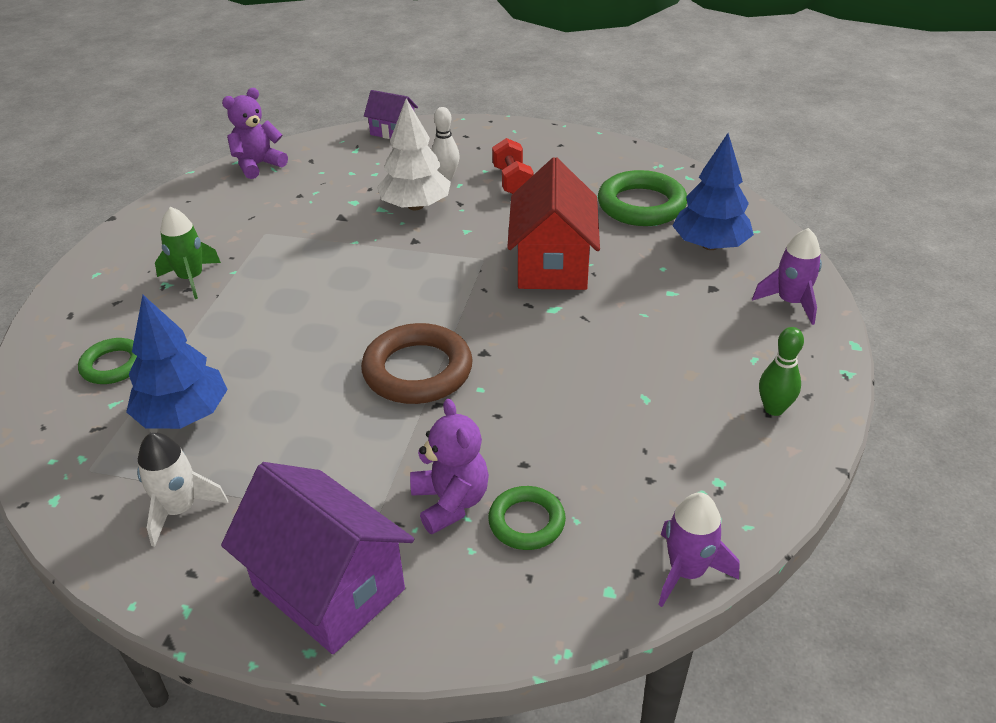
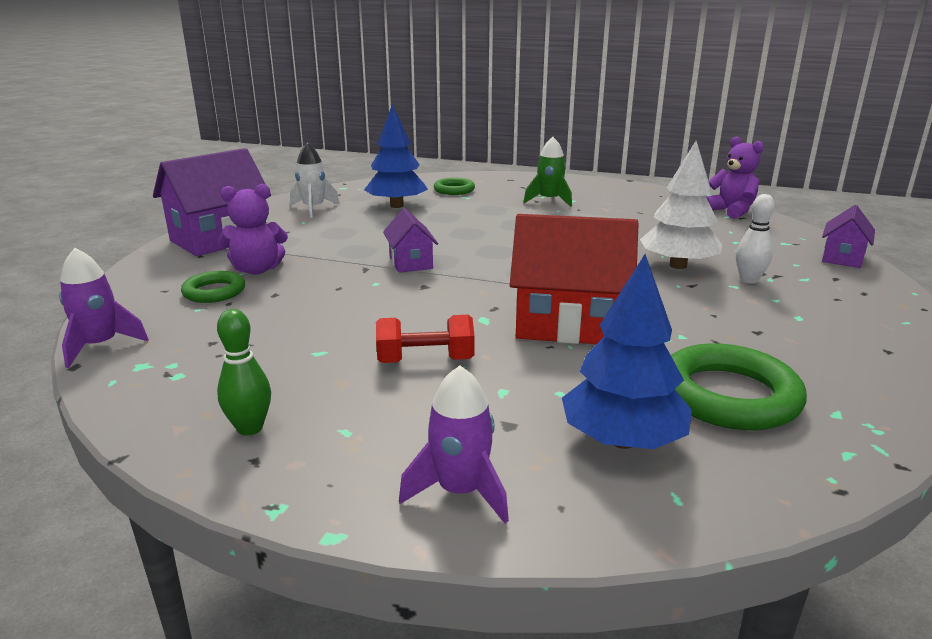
camera: 95 degrees right, 15 degrees down
(417, 370) = (410, 263): brown ring -> purple house
(512, 181) = (756, 313): red dumbbell -> red dumbbell (425, 361)

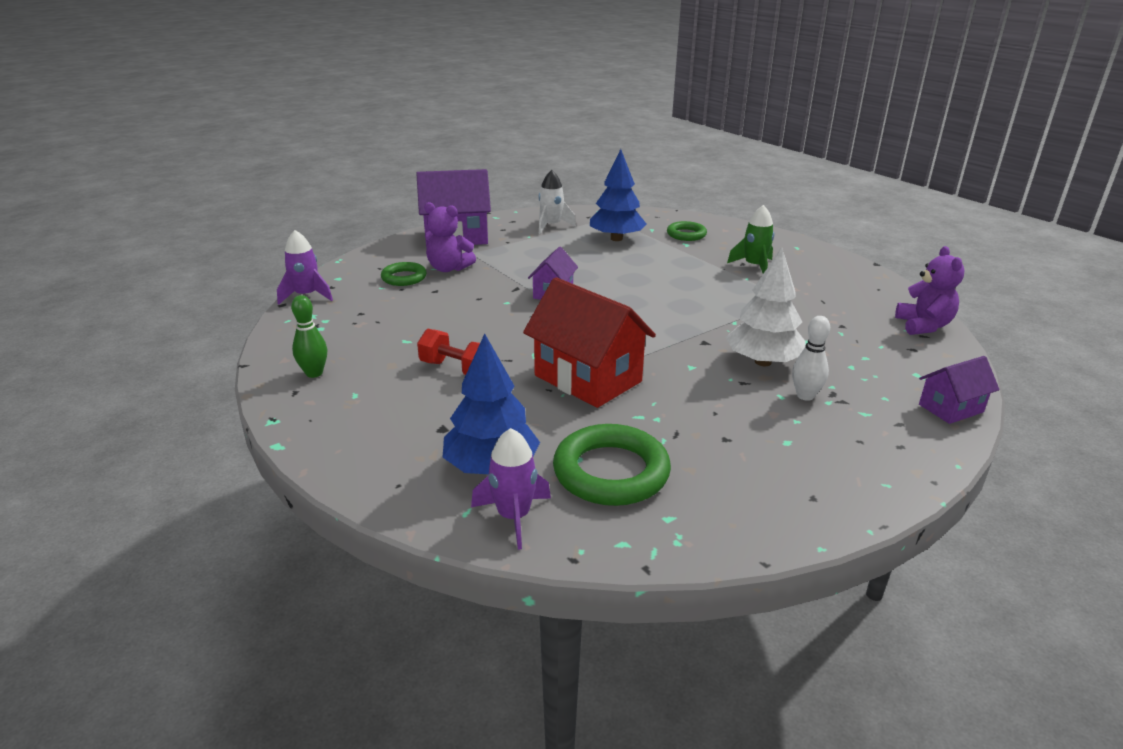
camera: 35 degrees right, 5 degrees up
(460, 491) = (362, 452): purple rocket -> purple rocket (514, 516)

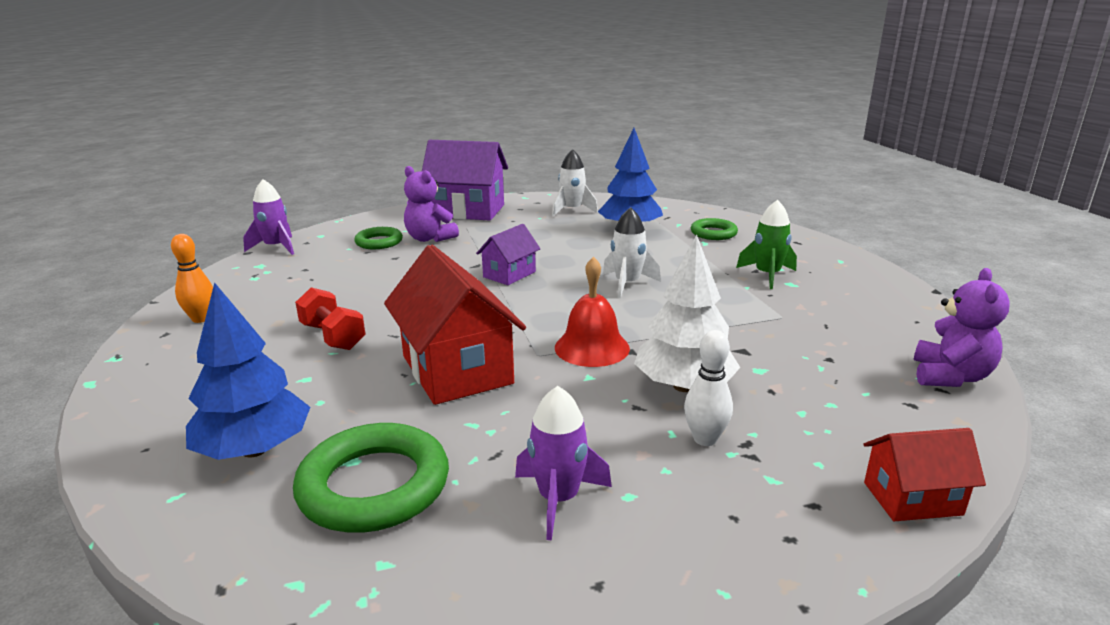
camera: 20 degrees right, 5 degrees down
(314, 373) = (201, 319): green bowling pin -> orange bowling pin
(514, 516) = (215, 515): purple rocket -> purple rocket (559, 499)
(656, 288) = (627, 284): none -> white rocket
(674, 344) = (592, 347): none -> red bell
(950, 408) = (912, 498): purple house -> red house

